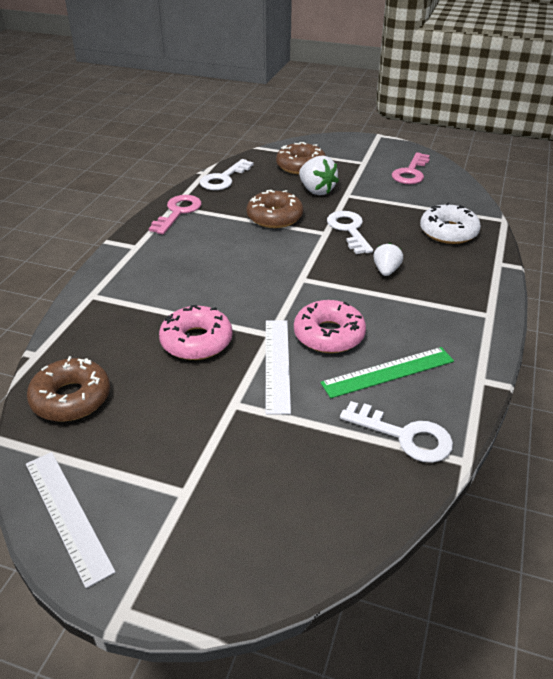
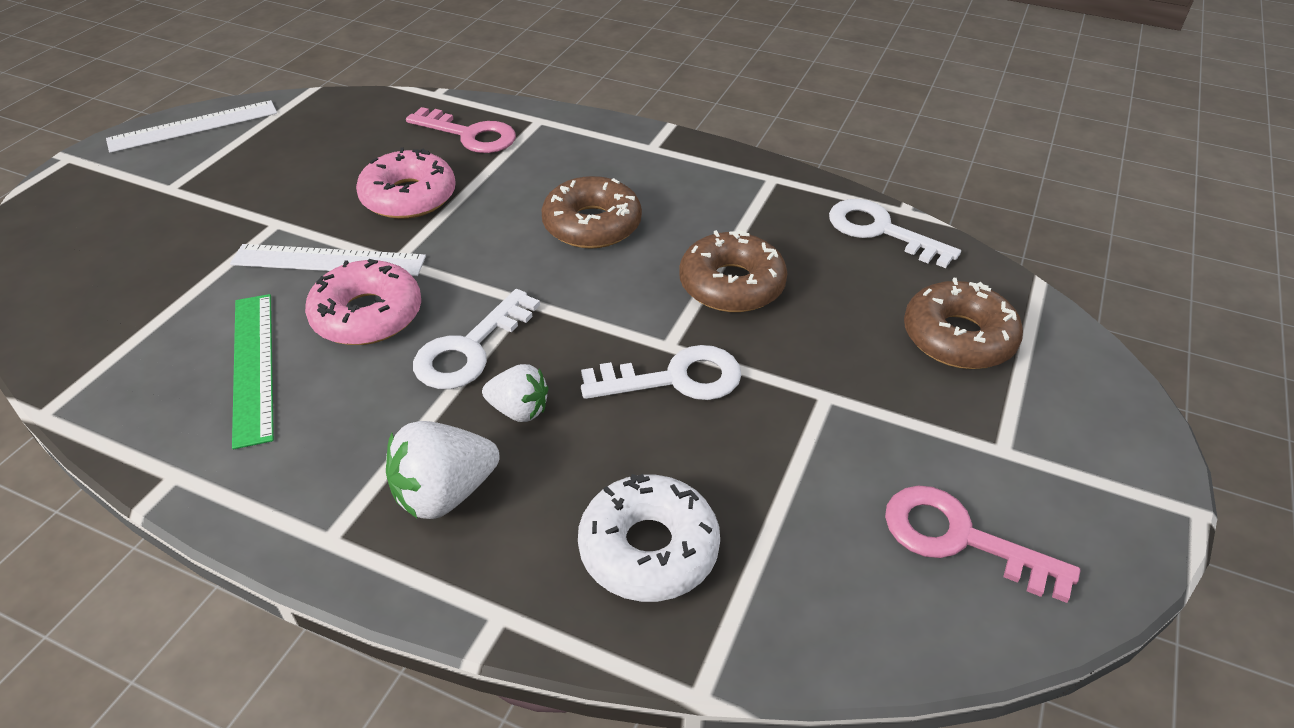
camera: 95 degrees right, 5 degrees up
(71, 398) = (351, 118): brown donut -> brown donut (592, 225)
(178, 212) = (751, 182): pink key -> pink key (470, 135)
(316, 190) = (842, 350): white strawberry -> white strawberry (445, 493)
(405, 436) = (125, 362): white key -> white key (470, 349)

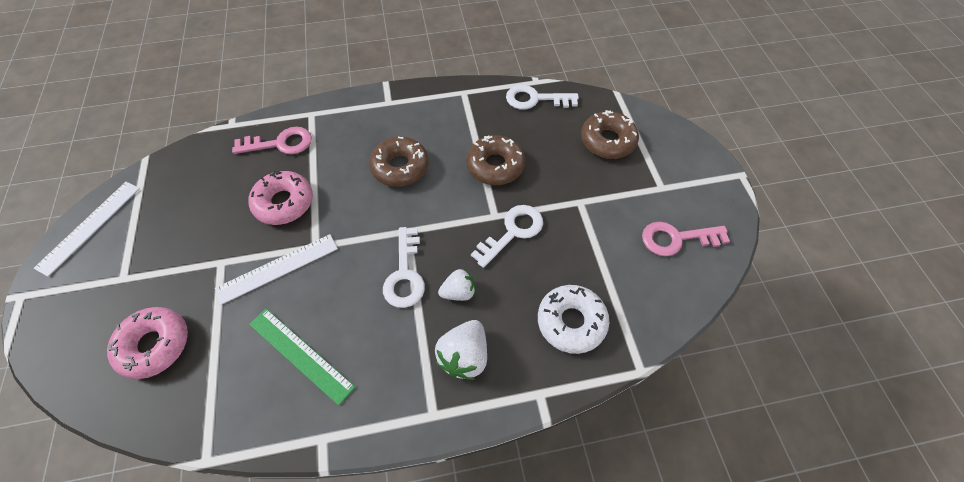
camera: 35 degrees left, 15 degrees up
(367, 315) = (333, 287): pink donut -> pink donut (155, 345)

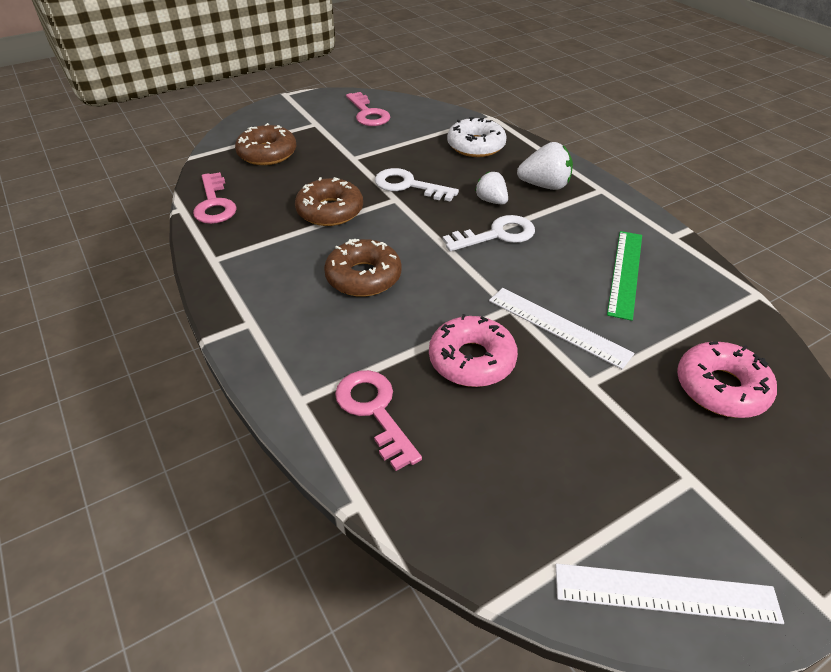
camera: 110 degrees left, 15 degrees down
(535, 99) = (214, 204): white key -> pink key

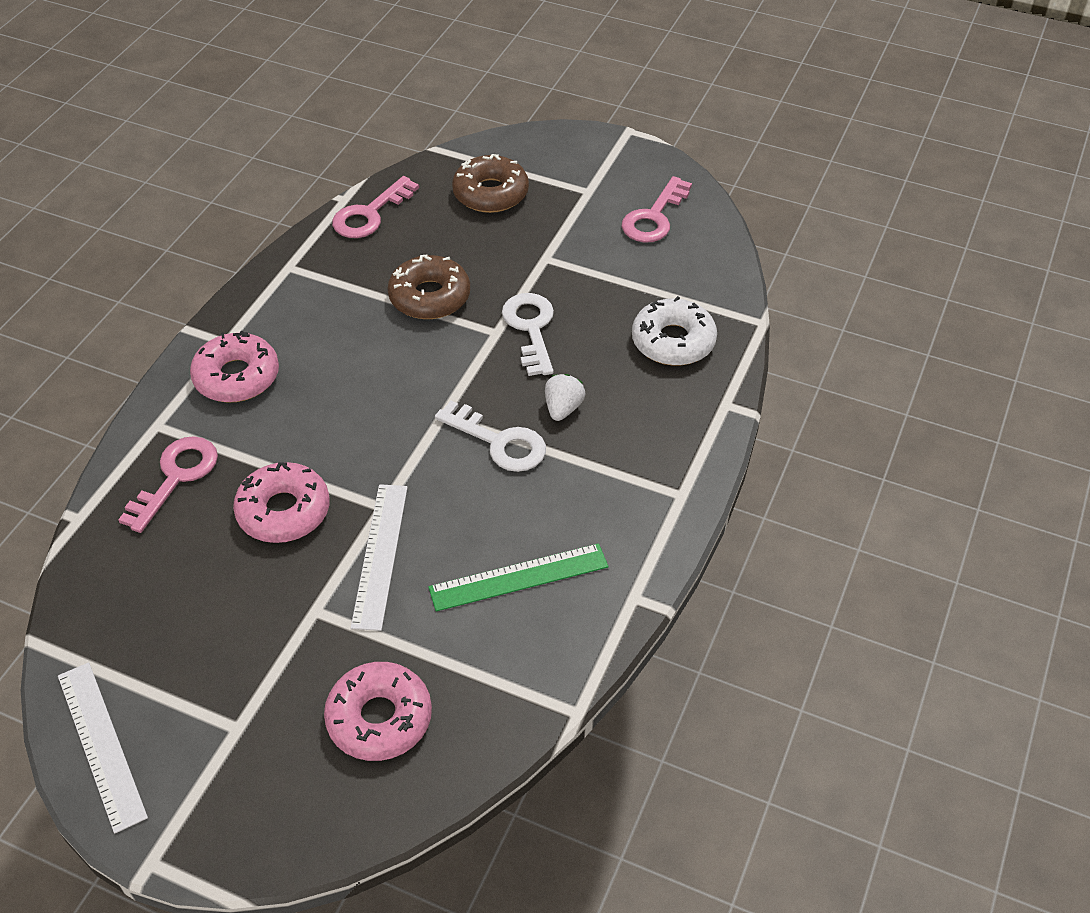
camera: 55 degrees right, 5 degrees up
(298, 330) = (237, 377): none -> pink donut
(363, 277) = (344, 378): brown donut -> none
(544, 186) = (640, 440): white strawberry -> none

